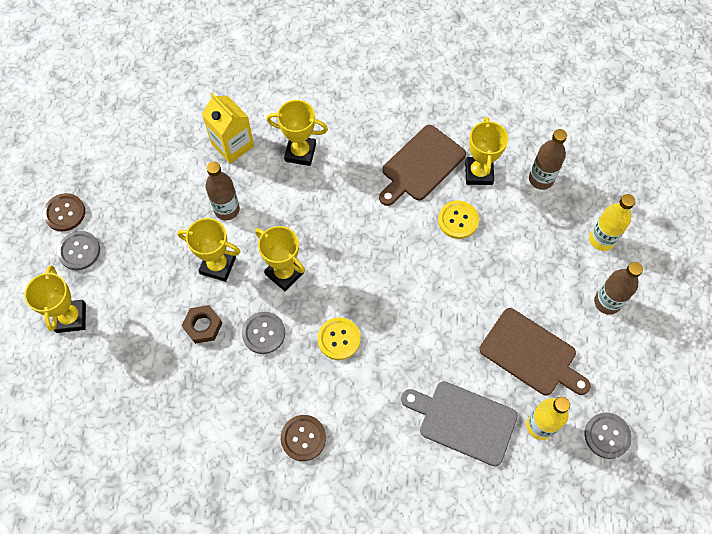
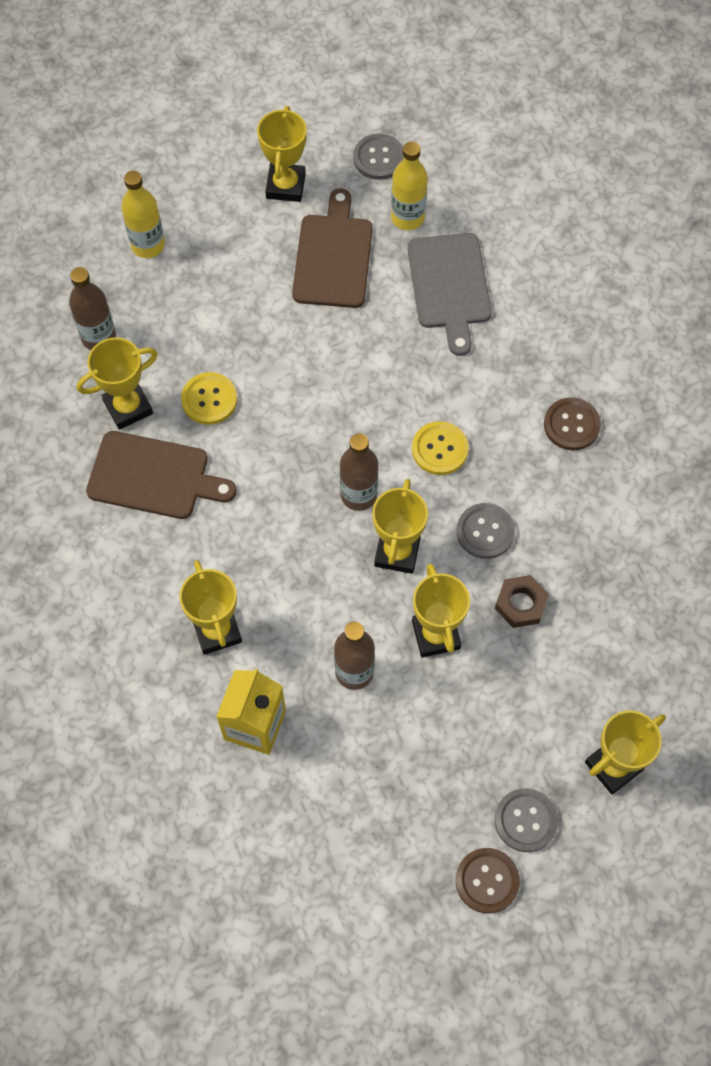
camera: 120 degrees left, 0 degrees up
(607, 302) = (226, 211): brown bottle -> brown bottle (358, 495)
(611, 354) = (285, 186): none -> yellow trophy

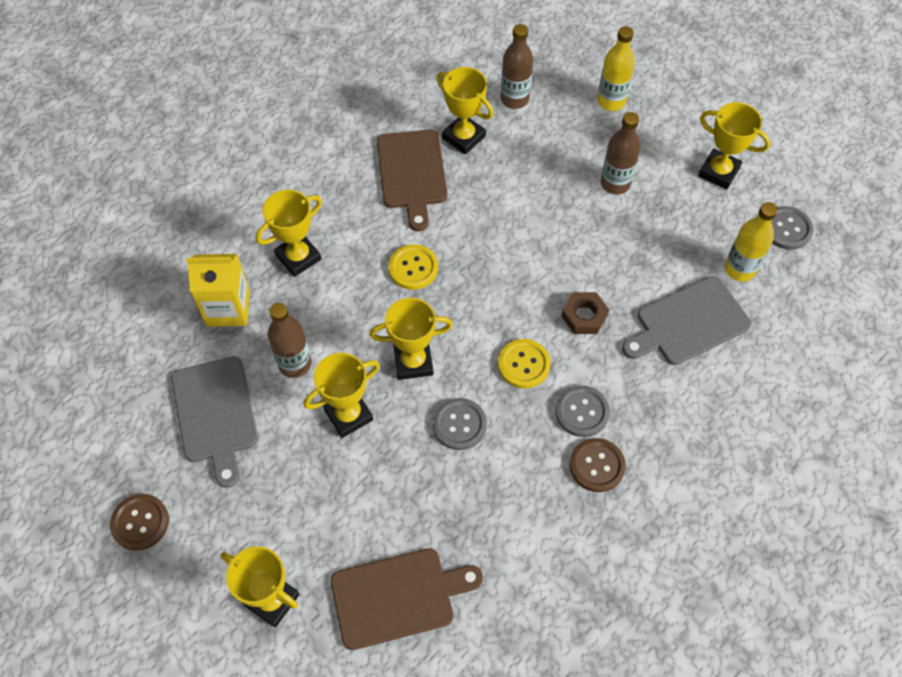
camera: 70 degrees right, 5 degrees down
(209, 399) = (494, 186): yellow button -> yellow button (413, 268)
(285, 186) = (718, 172): yellow trophy -> yellow trophy turned 45 degrees clockwise
(333, 256) = (670, 227): brown cutting board -> brown cutting board (398, 597)
(358, 495) = (454, 317): brown bottle -> brown bottle (615, 183)
(385, 771) = (215, 414): none -> grey cutting board
(520, 604) = (401, 474): brown nut -> brown nut (584, 316)
(525, 820) = (201, 538): grey button -> grey button (582, 412)

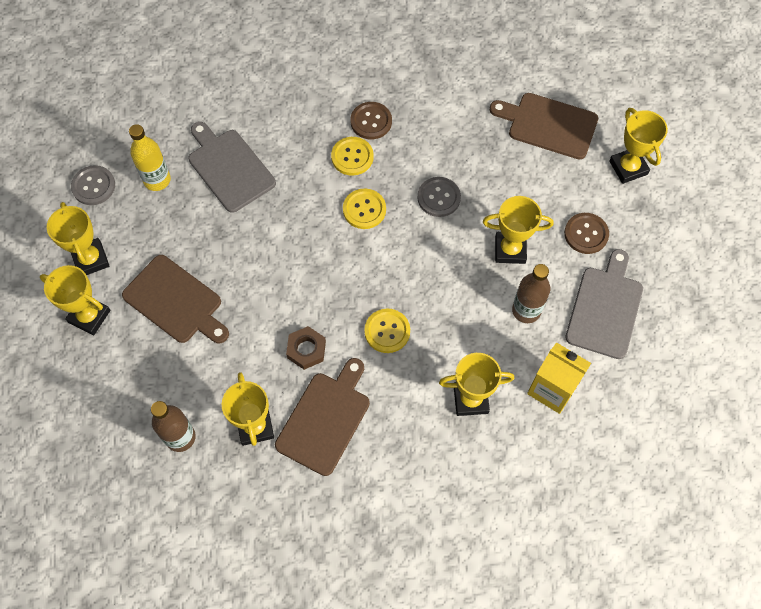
camera: 145 degrees left, 5 degrees up
(140, 522) = (694, 264): brown button -> brown button (586, 234)
(413, 362) = (439, 259): yellow trophy -> yellow trophy (89, 316)
(582, 412) = (352, 157): grey button -> yellow button
(584, 316) = (294, 216): brown nut -> brown nut (306, 350)
(611, 101) = (105, 379): yellow bottle -> none
(615, 183) = (176, 301): brown bottle -> brown cutting board
(688, 323) = (229, 167): grey cutting board -> grey cutting board turned 135 degrees counterclockwise

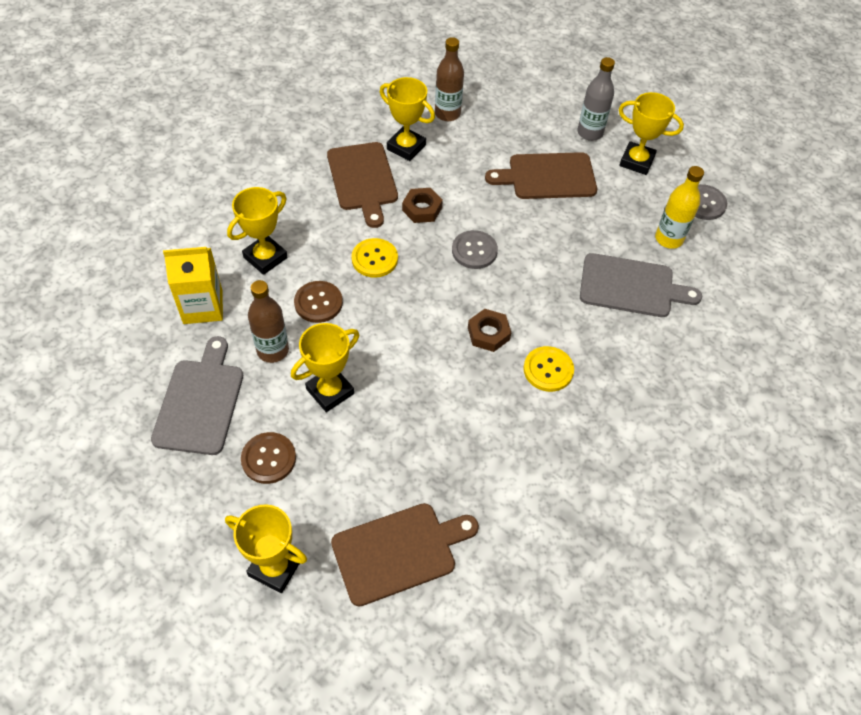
camera: 135 degrees right, 10 degrees down
(89, 316) = (590, 133): yellow trophy -> grey bottle
(364, 209) = (488, 333): yellow button -> brown nut
(371, 121) = (569, 415): brown button -> brown button (318, 303)
(438, 197) = (436, 391): grey button -> grey button (474, 251)
(605, 308) = (200, 402): grey cutting board -> grey cutting board turned 150 degrees counterclockwise

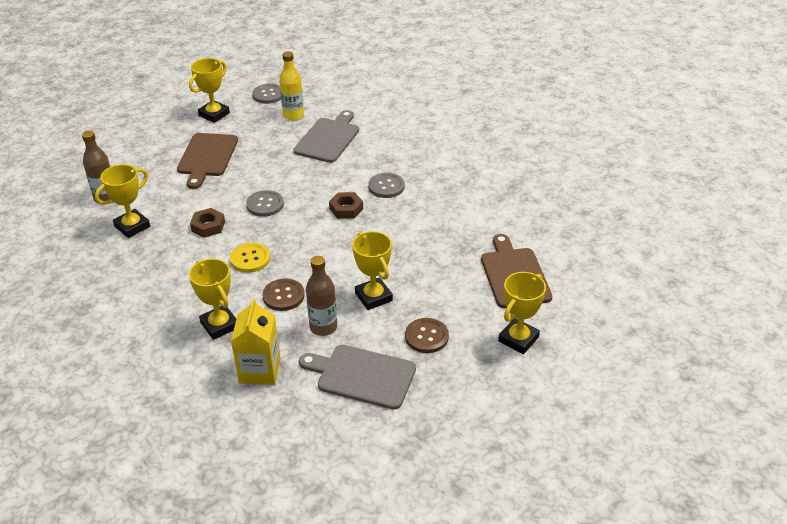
camera: 75 degrees left, 15 degrees down
(363, 180) = (157, 256): brown cutting board -> none
(548, 370) = (386, 186): yellow button -> grey button
(590, 133) = (172, 130): grey bottle -> none

